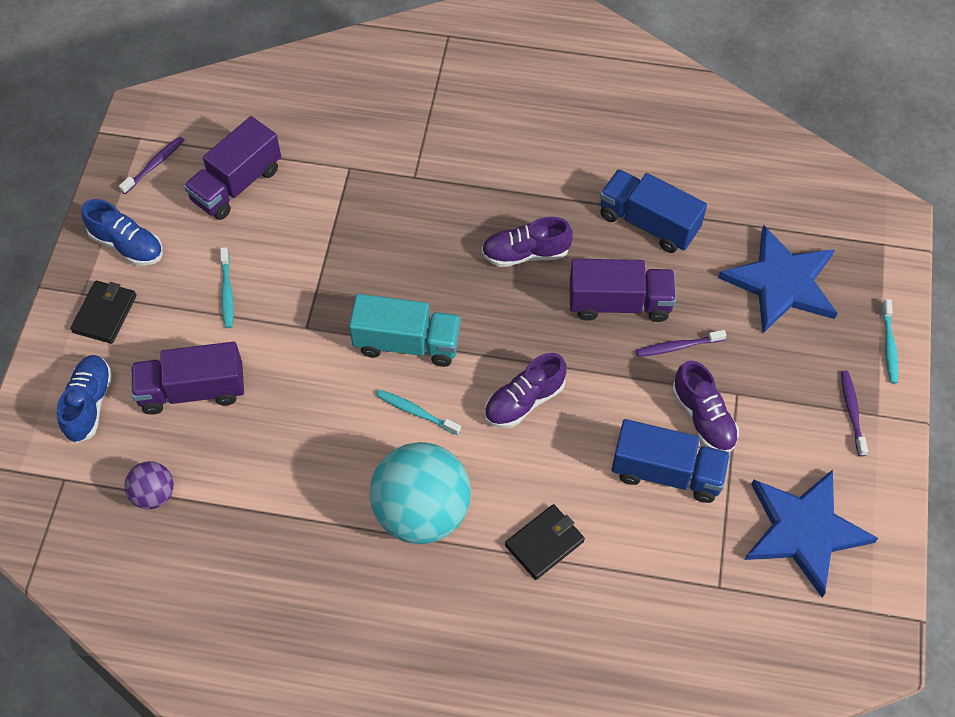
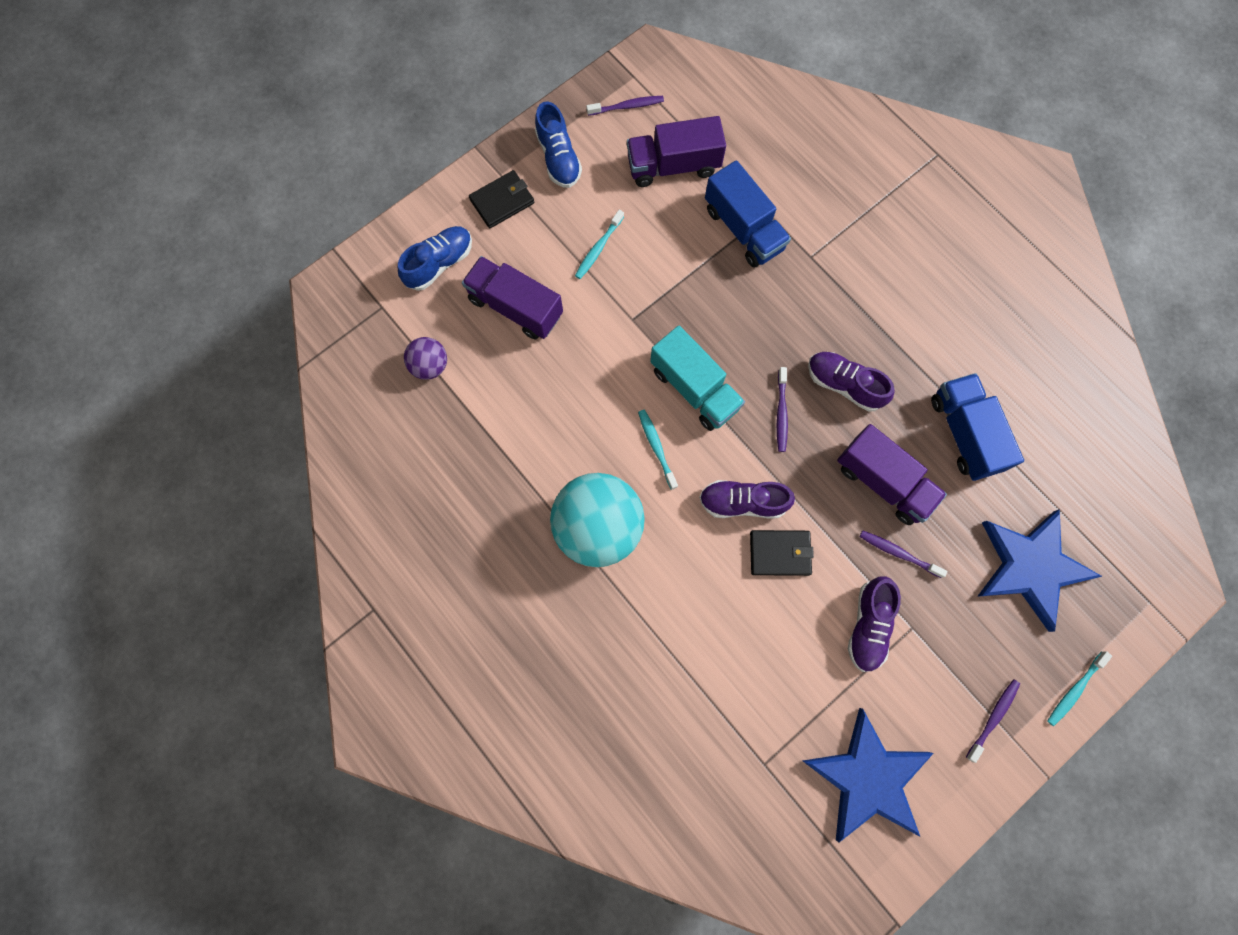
camera: 40 degrees right, 15 degrees up
(495, 310) = (781, 413): none -> purple toothbrush
(544, 543) = (665, 623): black wallet -> black wallet (780, 553)
(667, 472) = (802, 645): blue truck -> blue truck (743, 229)

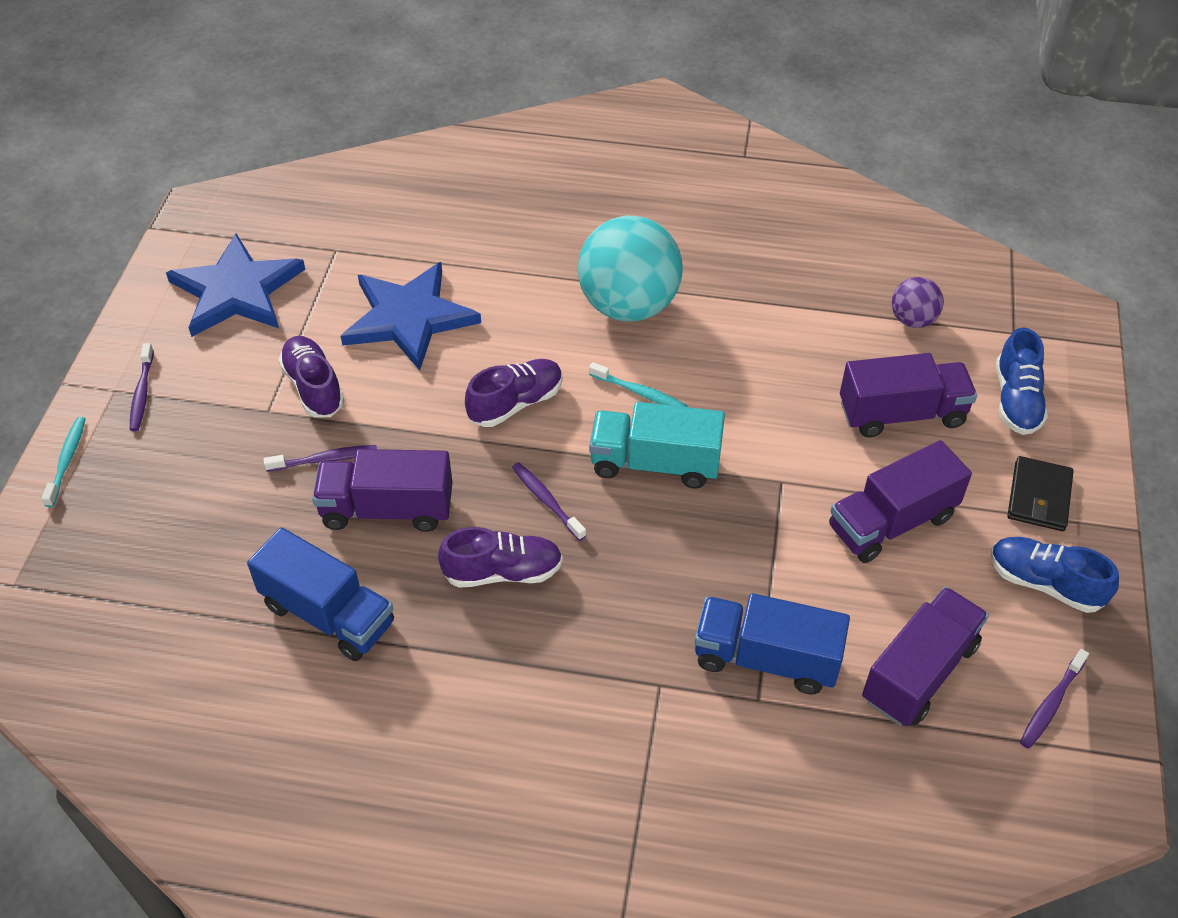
camera: 140 degrees right, 25 degrees down
(598, 248) = (891, 522): turquoise toothbrush -> purple truck
(780, 553) = (444, 388): black wallet -> none
(1031, 567) = (171, 534): blue star -> blue star (409, 318)

